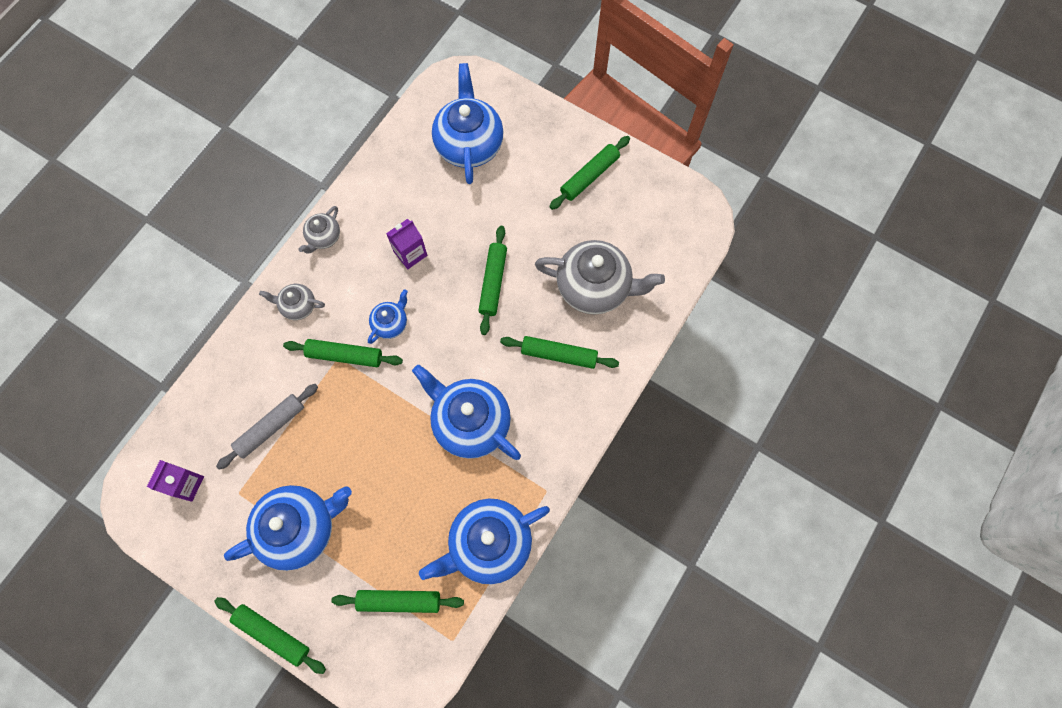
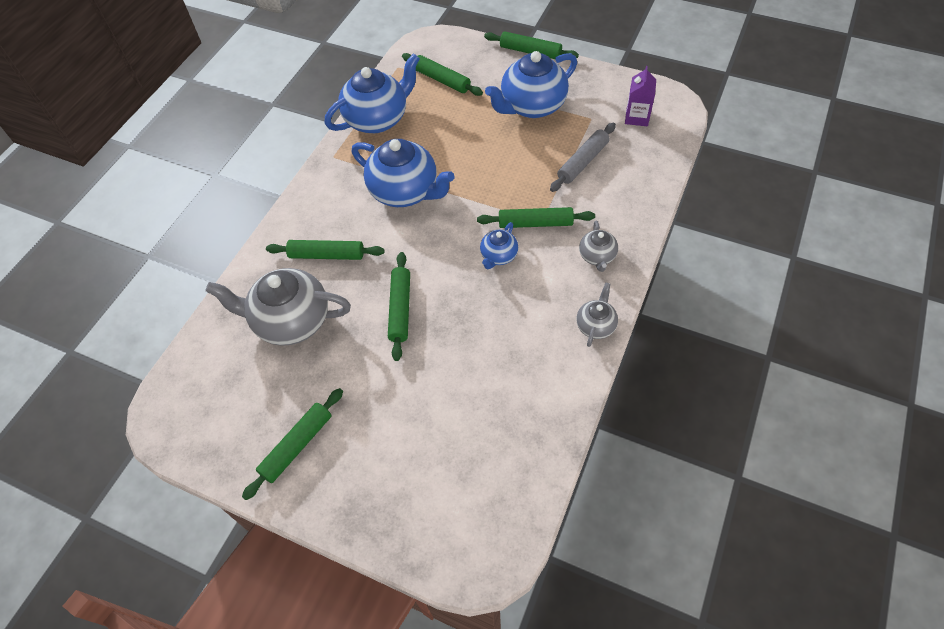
camera: 175 degrees right, 15 degrees down
(298, 306) = (597, 257): grey teapot -> grey teapot turned 90 degrees clockwise
(399, 601) = (442, 80): green rolling pin -> green rolling pin turned 45 degrees clockwise
(410, 253) = (495, 324): purple carton -> none
(469, 144) = (453, 464): blue teapot -> none

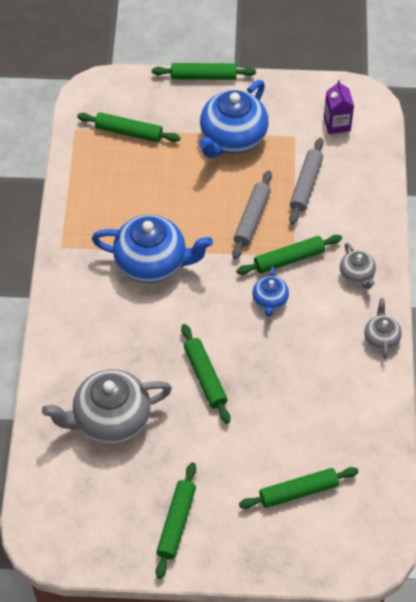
camera: 25 degrees left, 0 degrees up
(326, 255) = (110, 348): green rolling pin -> green rolling pin (298, 491)
(378, 119) = (85, 193): blue teapot -> none
(517, 178) = (252, 218): none -> grey rolling pin

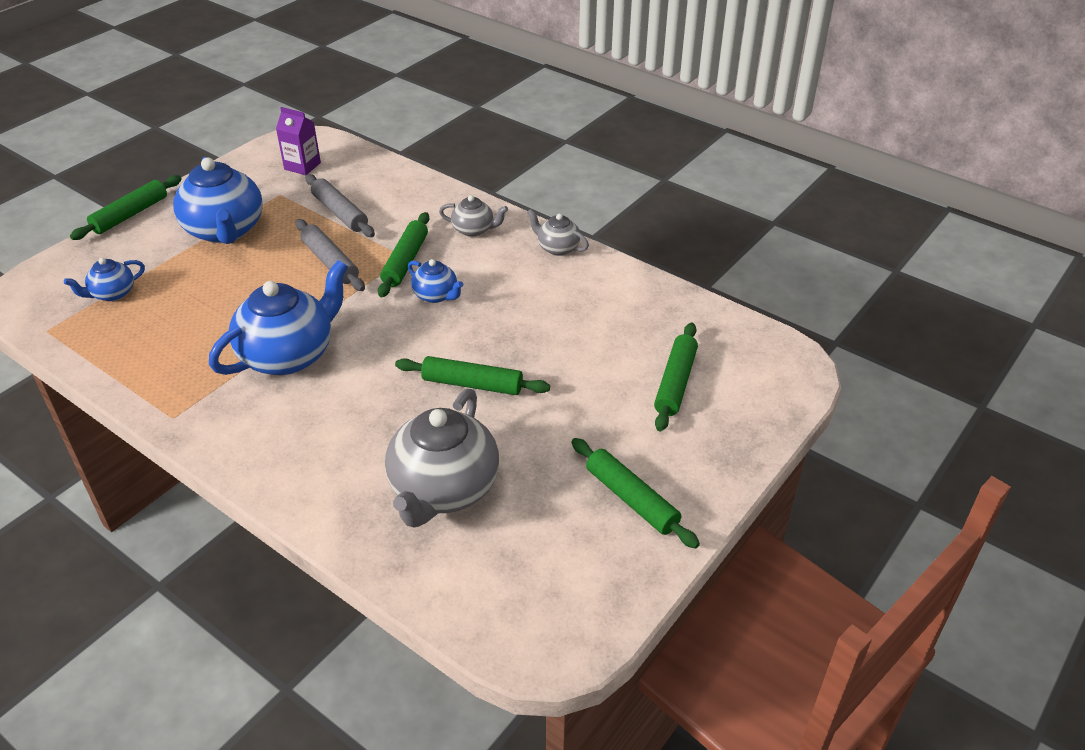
camera: 55 degrees left, 15 degrees down
(129, 132) = (112, 294): green rolling pin -> blue teapot

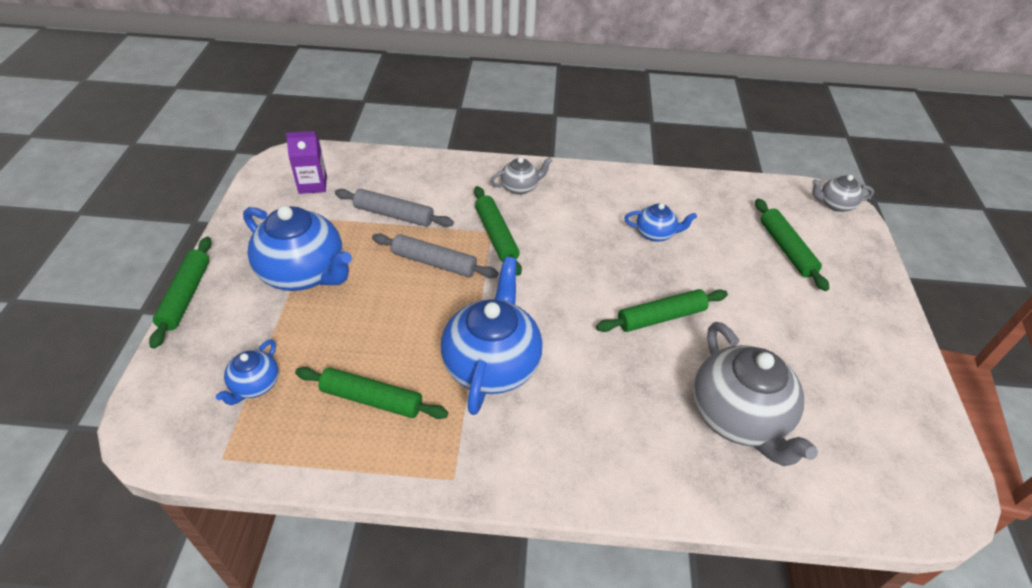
camera: 35 degrees left, 5 degrees up
(436, 295) = (552, 255): blue teapot -> blue teapot (655, 233)
(557, 248) = (597, 178): grey teapot -> grey teapot (835, 204)
(631, 499) = (859, 352): green rolling pin -> green rolling pin (372, 399)

